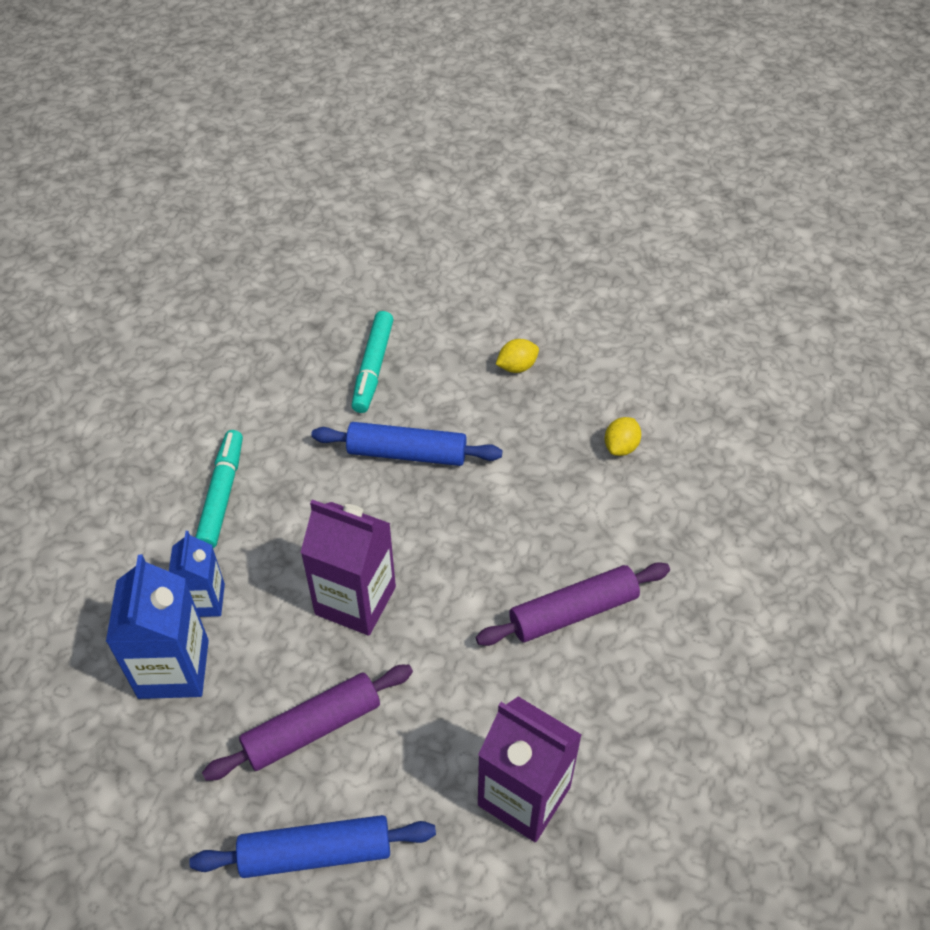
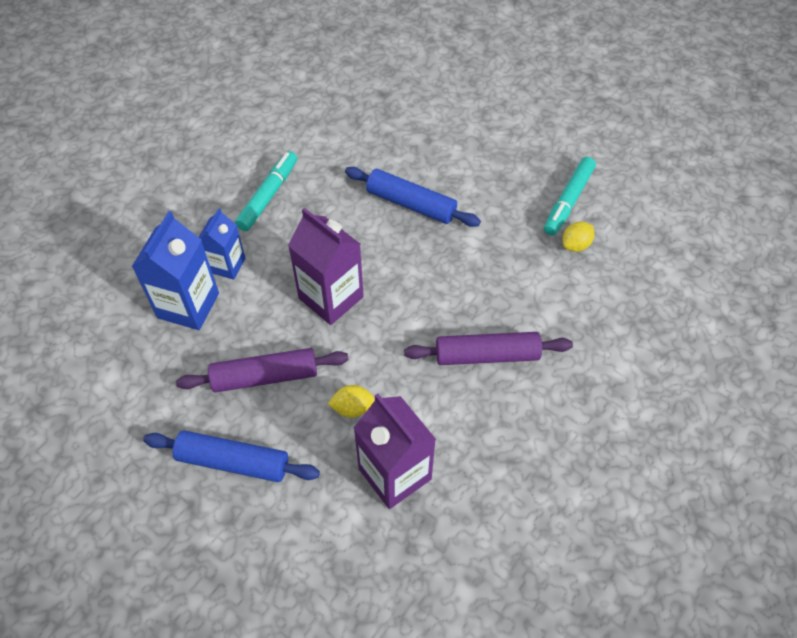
camera: 20 degrees right, 5 degrees up
(373, 368) = (411, 135): turquoise marker -> turquoise marker (568, 201)
(517, 367) = (520, 163): yellow lemon -> yellow lemon (352, 408)

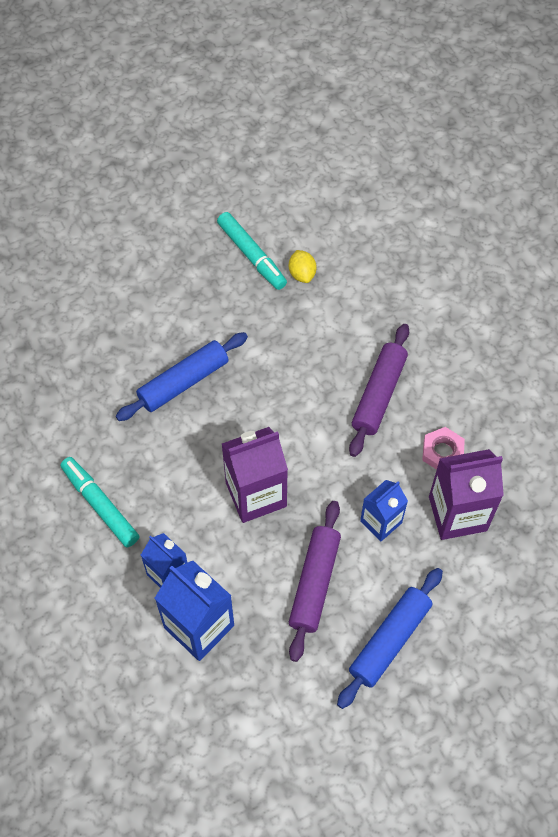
camera: 65 degrees left, 5 degrees up
(352, 408) = (381, 522): yellow lemon -> blue carton
(455, 435) = (442, 452): none -> pink nut

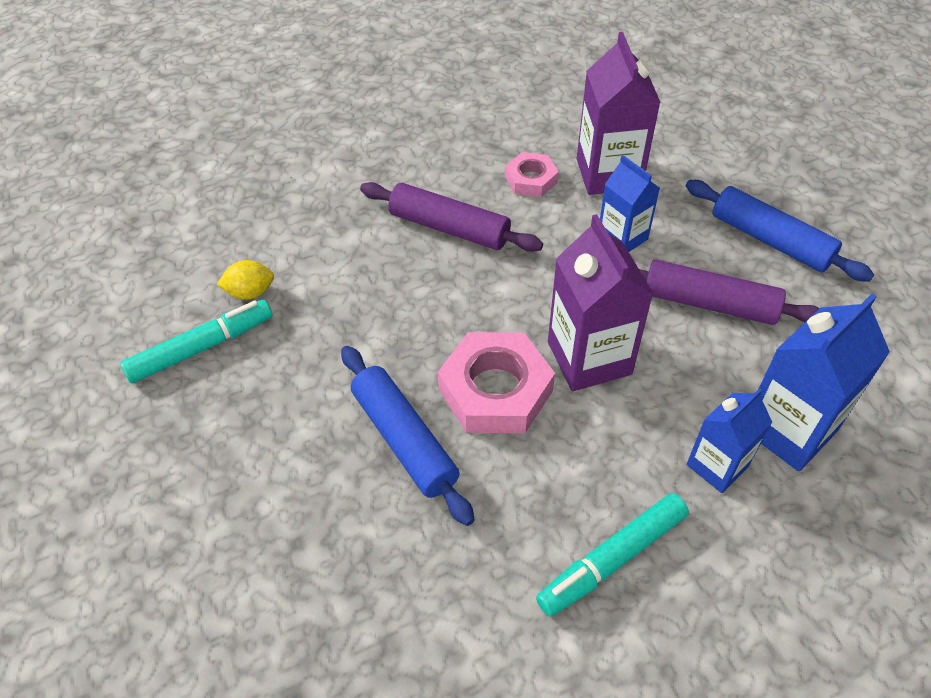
camera: 85 degrees left, 10 degrees down
(225, 434) = (495, 390): none -> pink nut

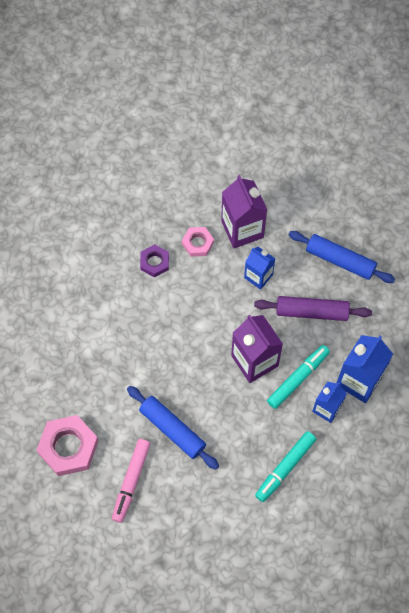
camera: 15 degrees left, 15 degrees up
(201, 348) = (48, 400): turquoise marker -> turquoise marker (298, 378)
(250, 292) = (61, 359): yellow lemon -> none
(294, 515) = (131, 481): none -> pink marker
(449, 228) = (159, 290): purple rolling pin -> none
(454, 192) = (154, 262): none -> purple nut
(495, 390) = (211, 391): pink nut -> pink nut (68, 447)

